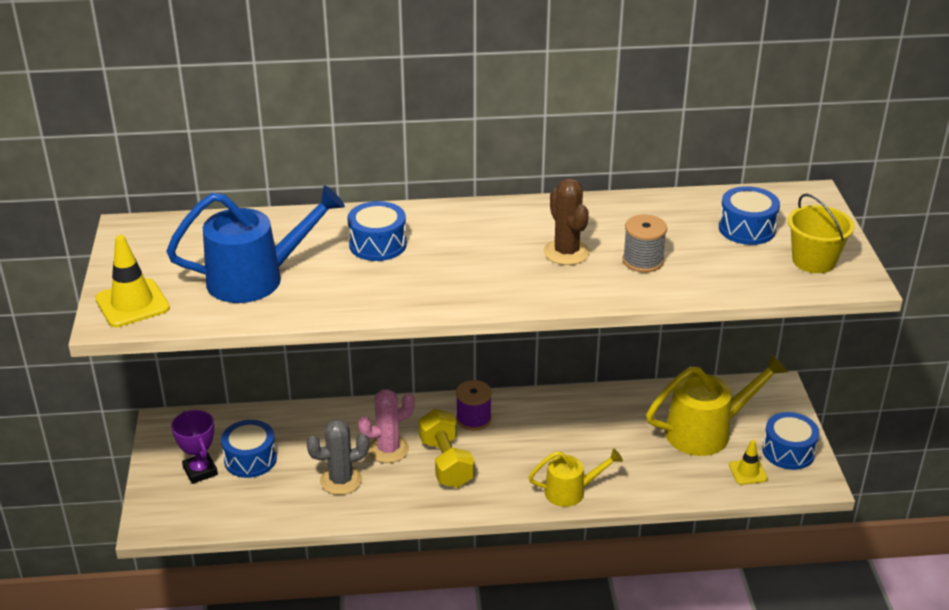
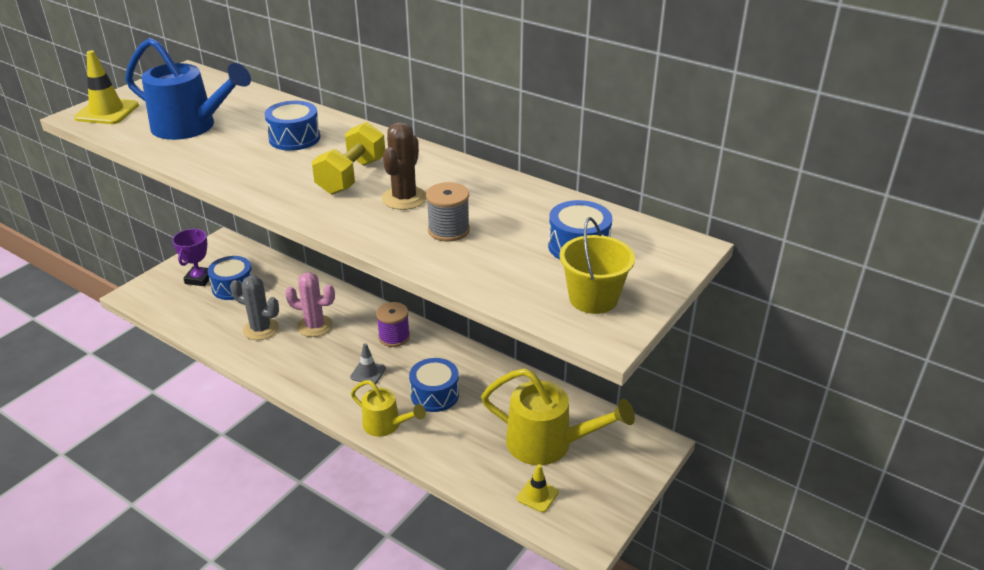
camera: 40 degrees right, 0 degrees up
(446, 463) = (336, 355): yellow dumbbell -> yellow dumbbell (352, 176)
(495, 460) = (368, 373): none -> grey traffic cone
(788, 451) = (595, 501): blue drum -> blue drum (435, 394)

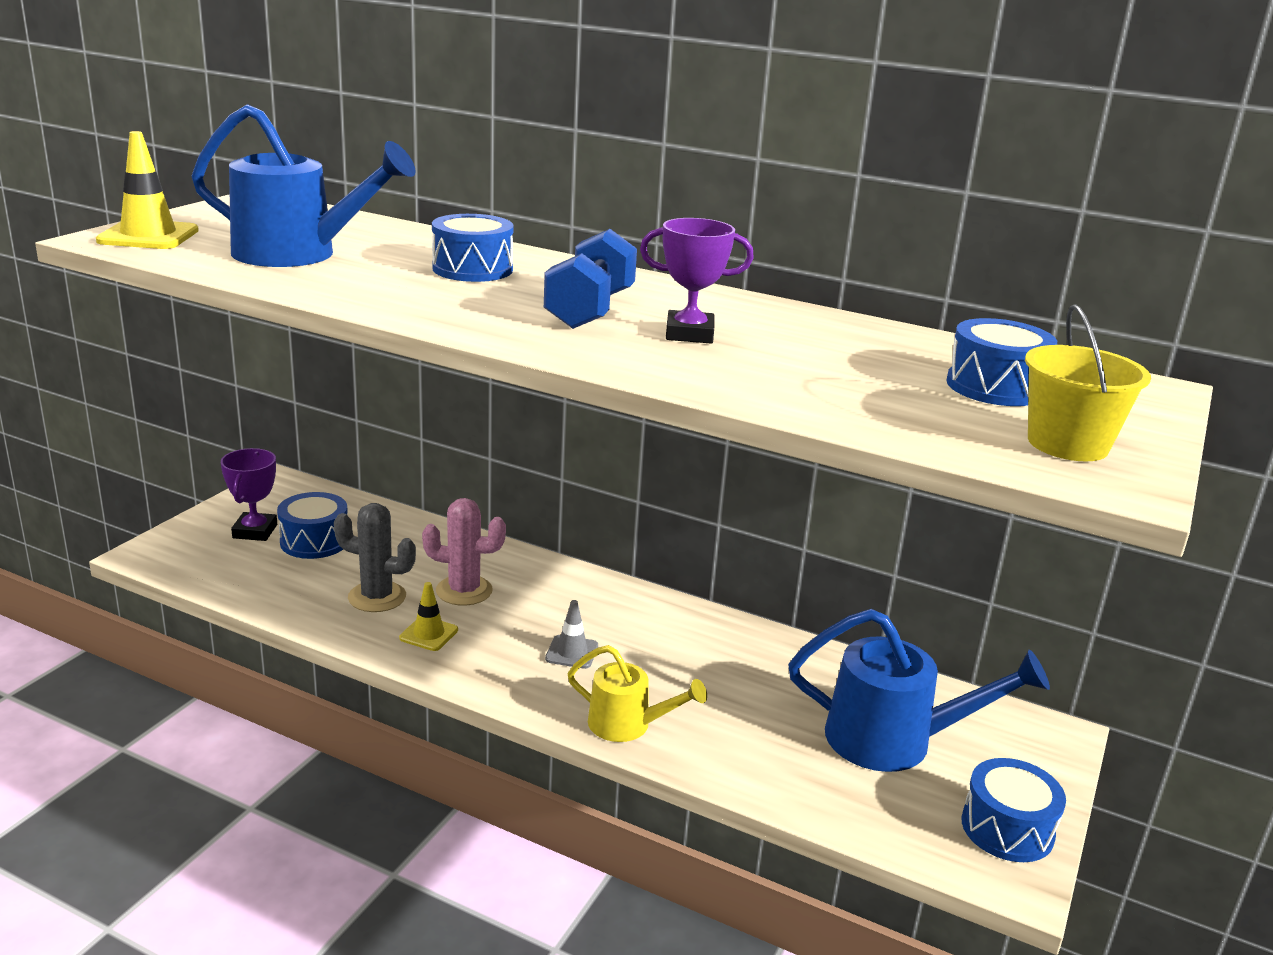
camera: 10 degrees left, 10 degrees down
(352, 176) = (590, 310): yellow dumbbell -> blue dumbbell
(394, 337) = (595, 602): purple spool -> none
(404, 198) = (689, 334): brown cactus -> purple trophy
(435, 394) = (689, 679): blue drum -> blue drum (1007, 828)
(448, 230) = (784, 368): grey spool -> none
(537, 495) = (910, 815): yellow traffic cone -> yellow traffic cone (429, 634)
(549, 444) = (895, 741): yellow watering can -> blue watering can

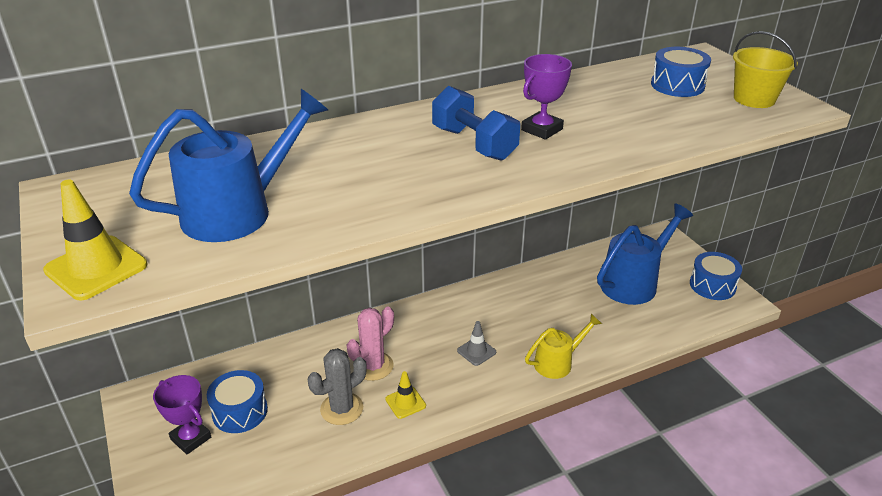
camera: 50 degrees left, 10 degrees up
(472, 269) = (353, 155): blue drum -> none

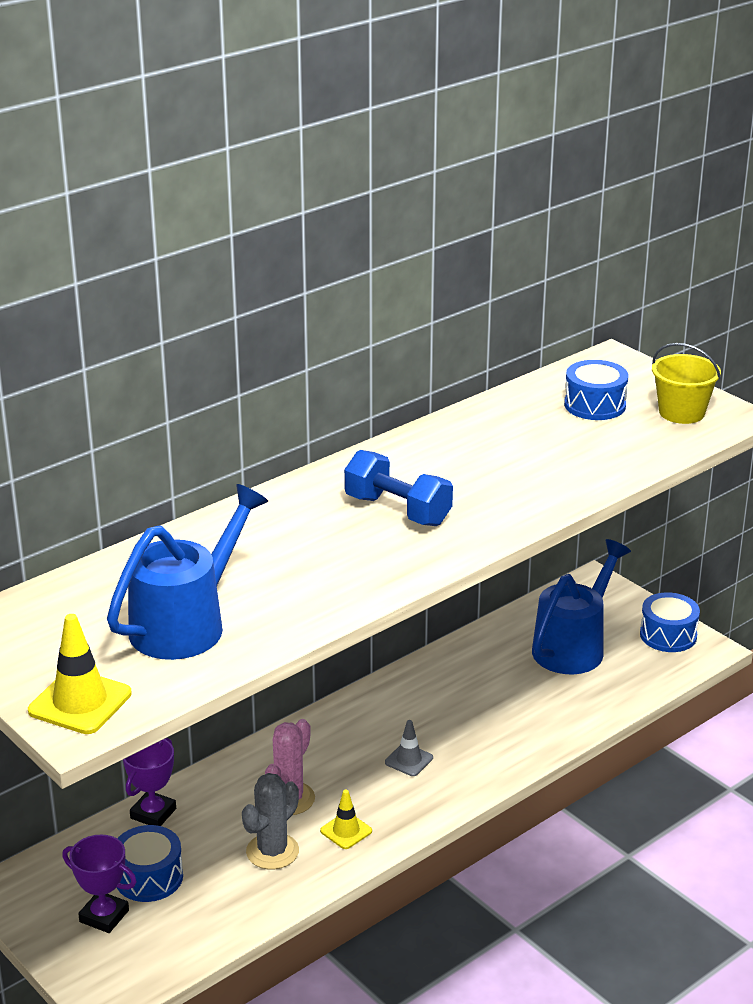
camera: 15 degrees left, 5 degrees down
(542, 129) = (464, 483): purple trophy -> purple trophy (153, 813)
(558, 362) = (510, 755): yellow watering can -> none

